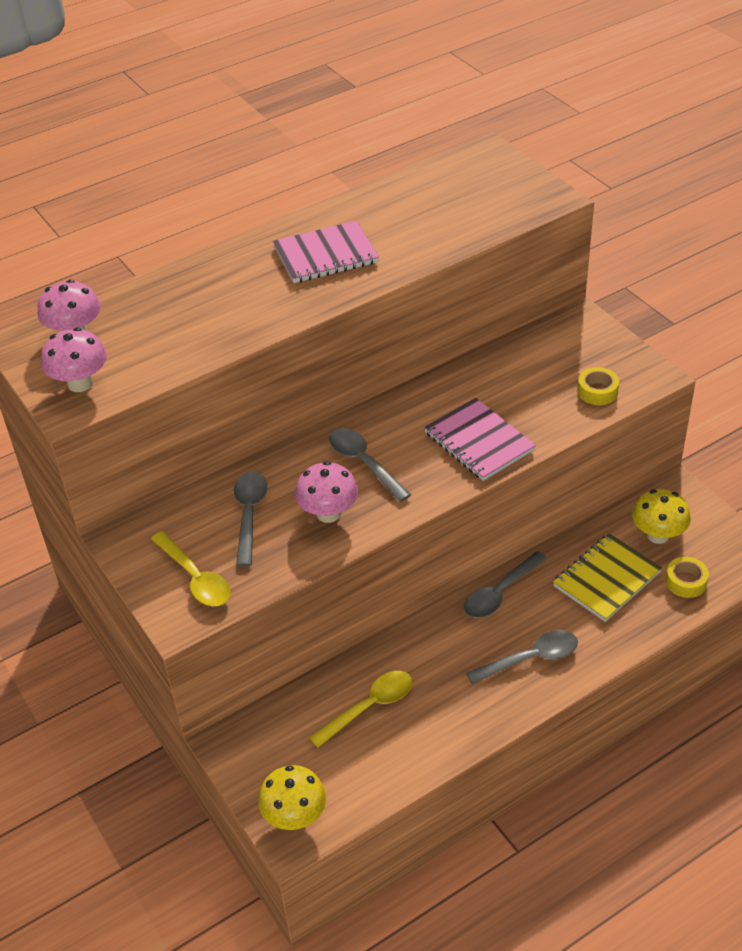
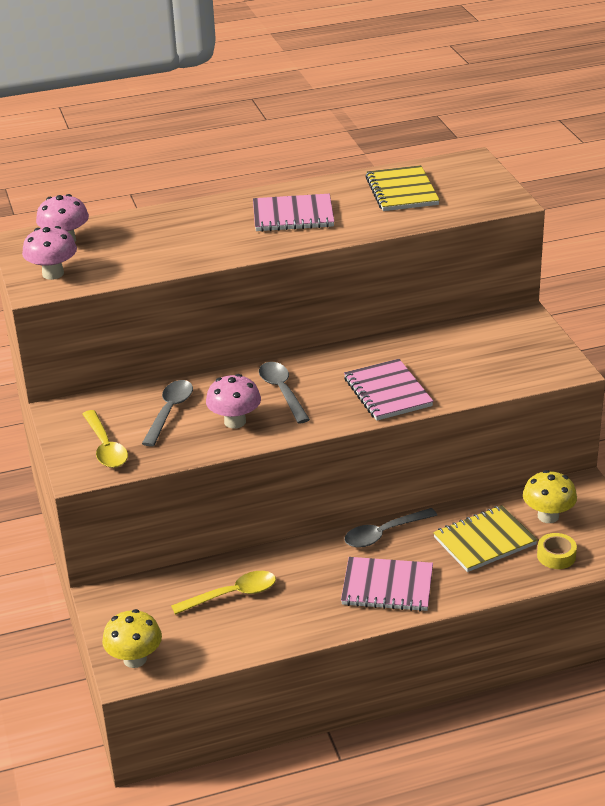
camera: 15 degrees right, 10 degrees down
(431, 203) = (401, 191): none -> yellow notebook
(530, 659) = (387, 587): grey spoon -> pink notebook
(597, 391) = (511, 373): yellow tape -> none

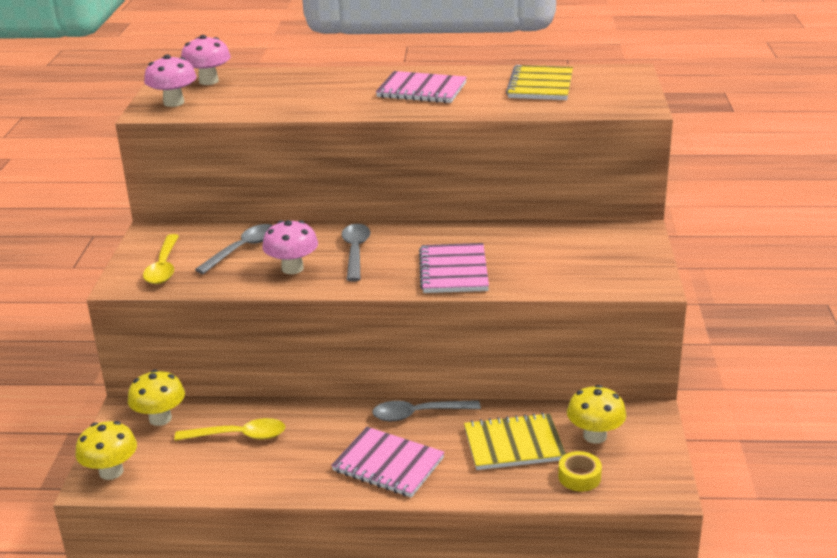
camera: 20 degrees right, 5 degrees down
(143, 597) = (160, 418): none -> yellow mushroom

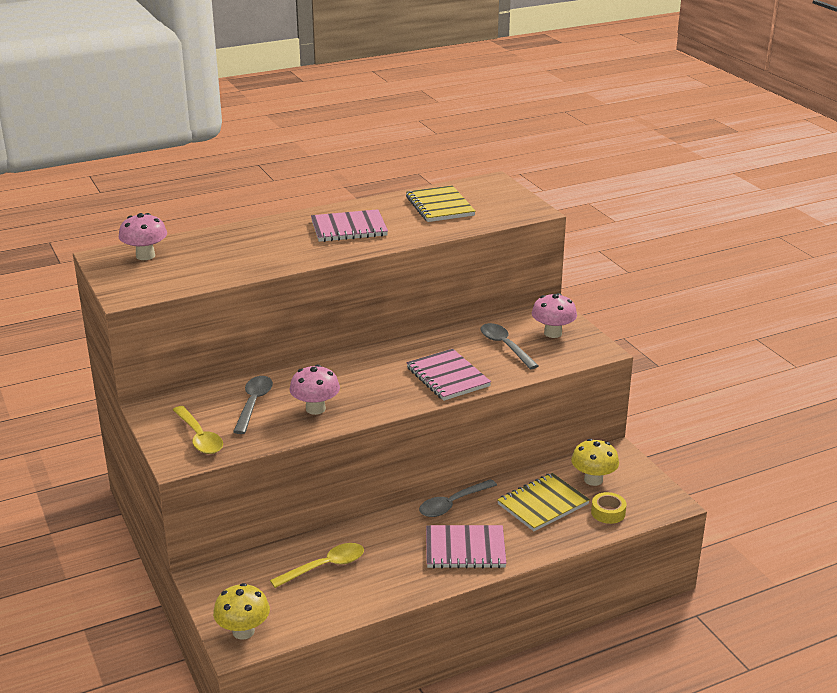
camera: 30 degrees left, 0 degrees up
(160, 418) = (242, 575): yellow mushroom -> none
(174, 102) = (139, 283): pink mushroom -> pink mushroom (553, 333)
(355, 252) = (353, 381): grey spoon -> grey spoon (505, 346)

